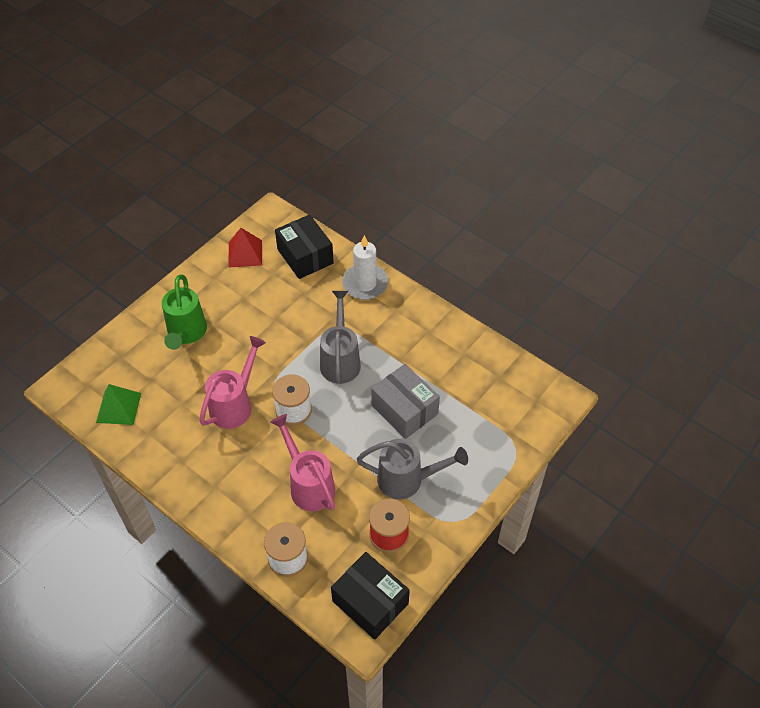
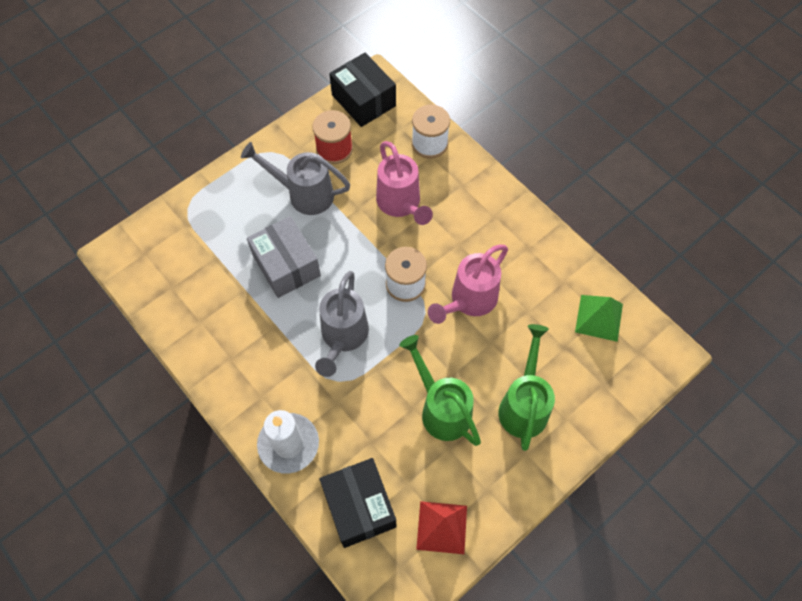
camera: 170 degrees left, 10 degrees up
(252, 321) = (441, 409): none -> green watering can

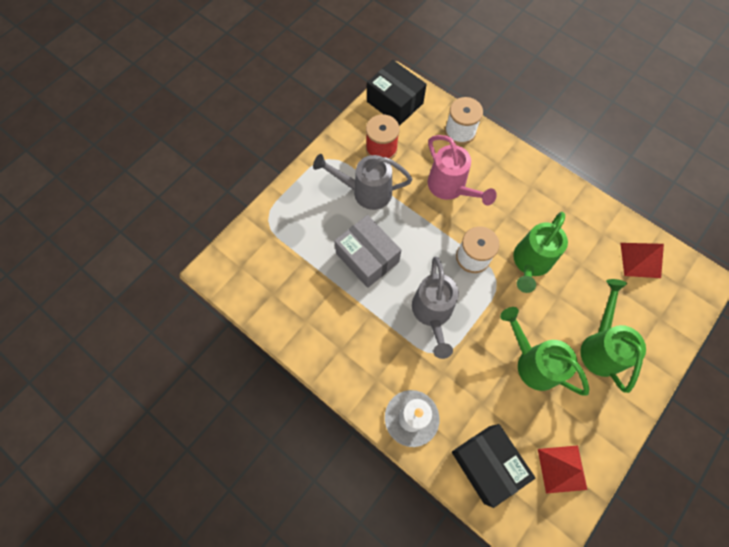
camera: 10 degrees left, 5 degrees up
(469, 300) = (530, 263): pink watering can -> green watering can
(599, 318) = (640, 260): green pyramid -> red pyramid

